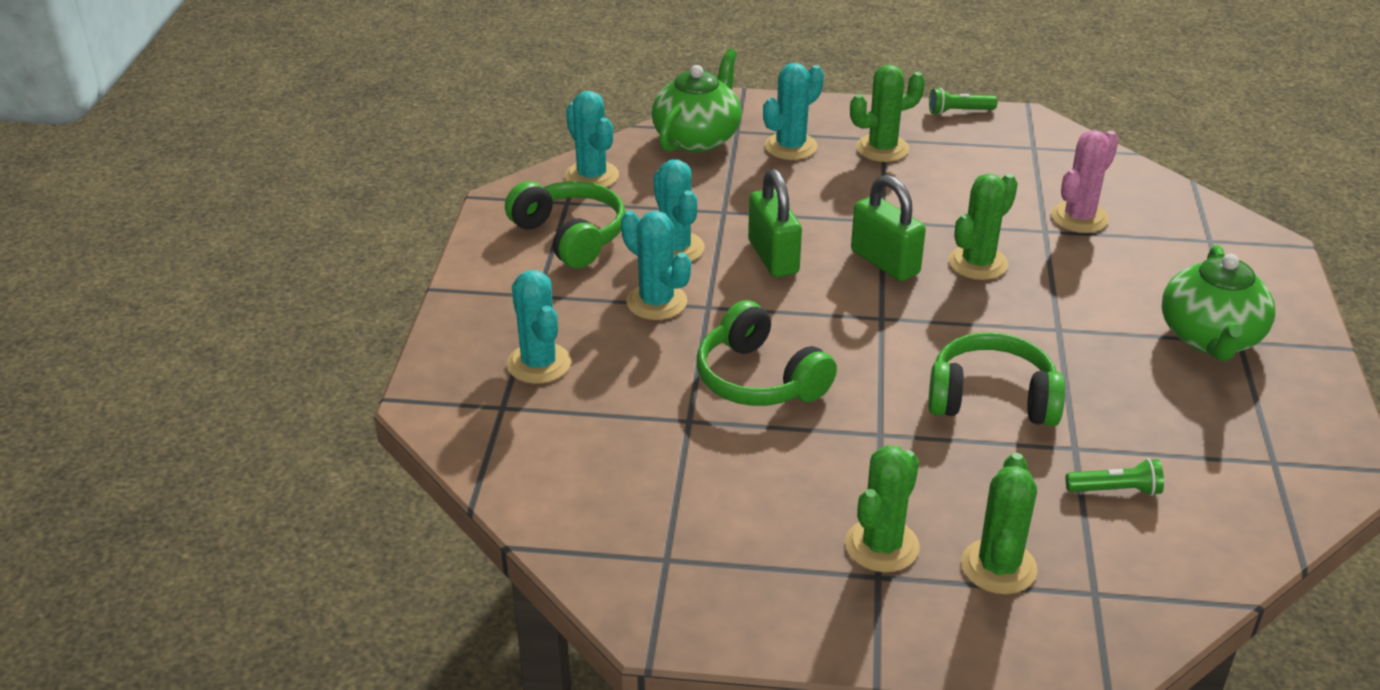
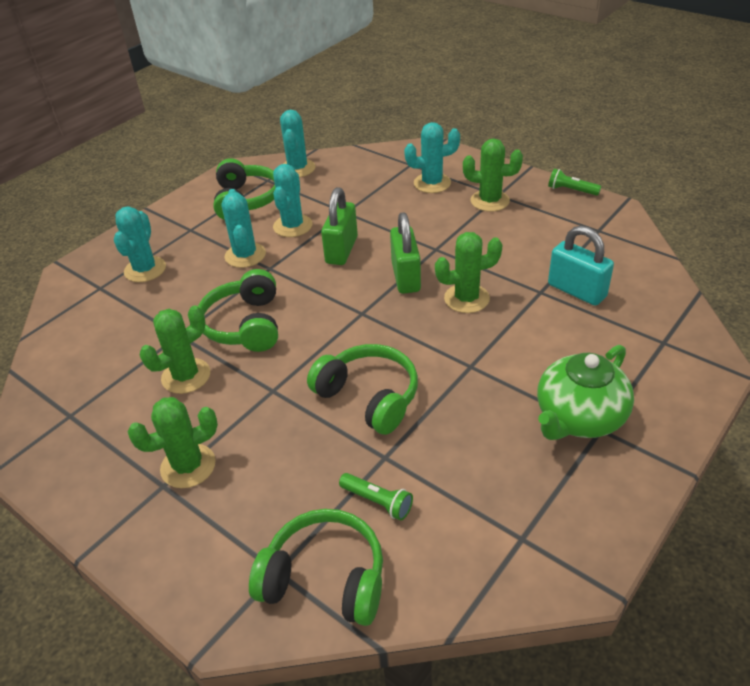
camera: 35 degrees right, 5 degrees up
(698, 138) = (382, 162): green teapot -> none
(998, 567) = (239, 518): green cactus -> green cactus (186, 376)
(1079, 217) = (576, 291): pink cactus -> turquoise padlock
(1146, 577) = (325, 578): none -> green headphones

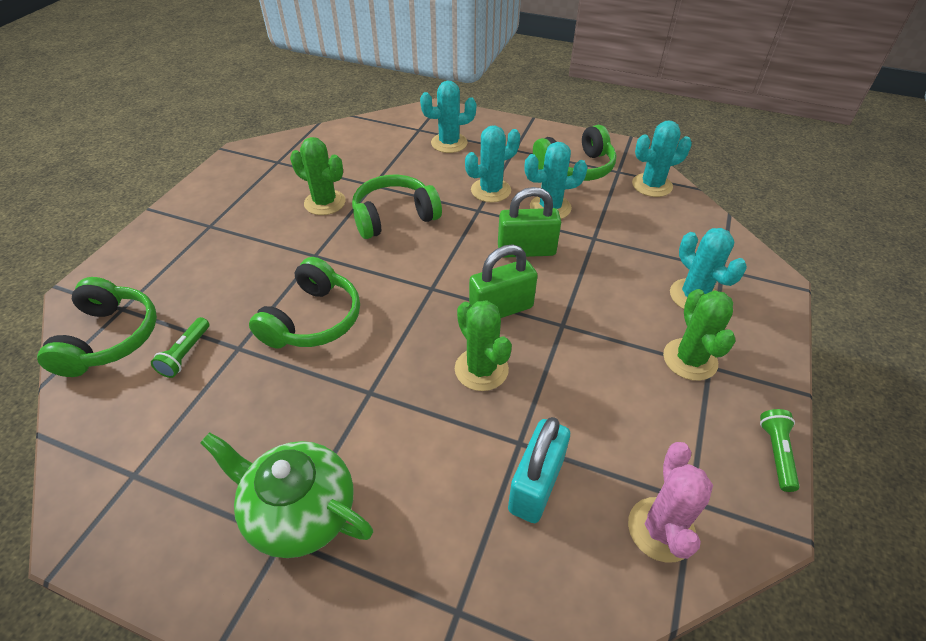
camera: 70 degrees right, 5 degrees up
(188, 466) = (228, 232): green cactus -> none
(616, 246) = (661, 529): none -> pink cactus

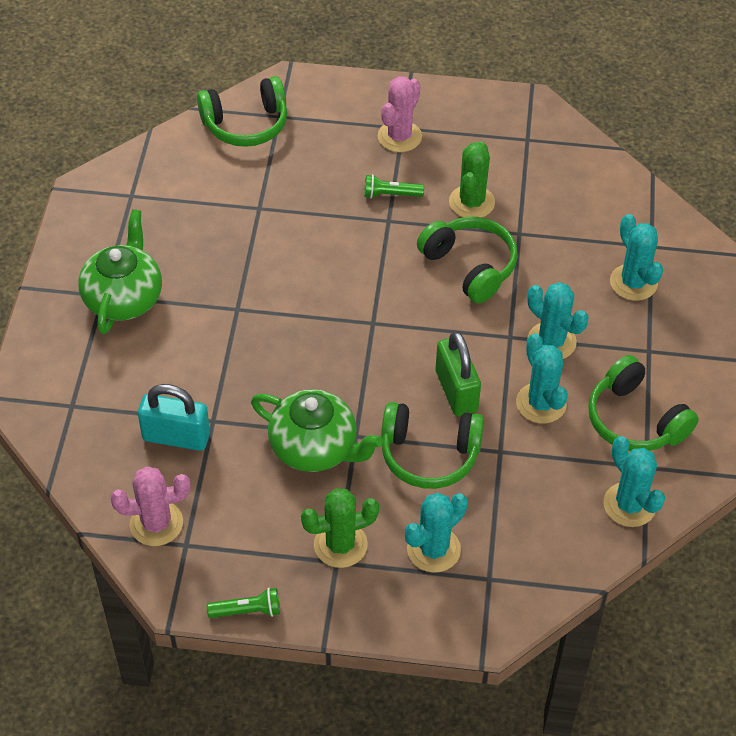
camera: 75 degrees right, 5 degrees up
(186, 354) = (243, 177): green flashlight -> green flashlight (390, 194)
(219, 229) = (399, 137): none -> pink cactus
(313, 320) = (305, 247): green headphones -> green headphones (429, 454)
(481, 369) = (282, 381): green cactus -> none
(501, 309) = (361, 383): green padlock -> none
(572, 358) = (315, 448): none -> green teapot

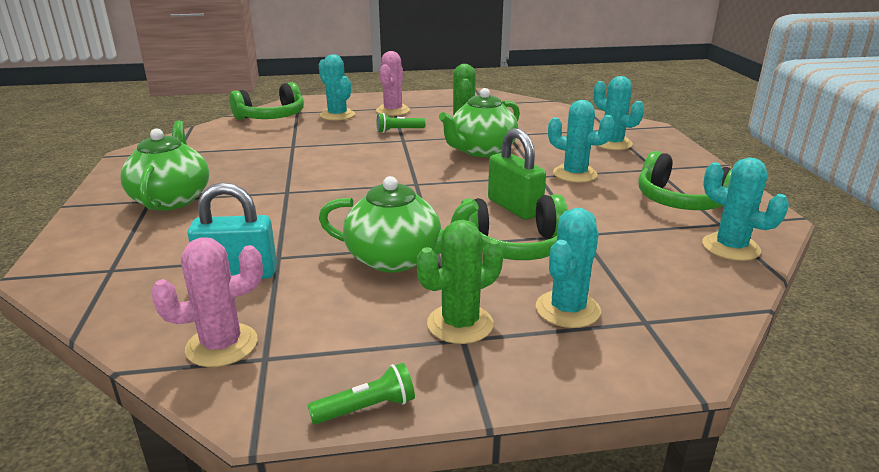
camera: 15 degrees left, 25 degrees down
(470, 266) = (481, 150): green headphones -> green teapot
(541, 403) = (594, 203): turquoise cactus -> turquoise cactus (337, 115)

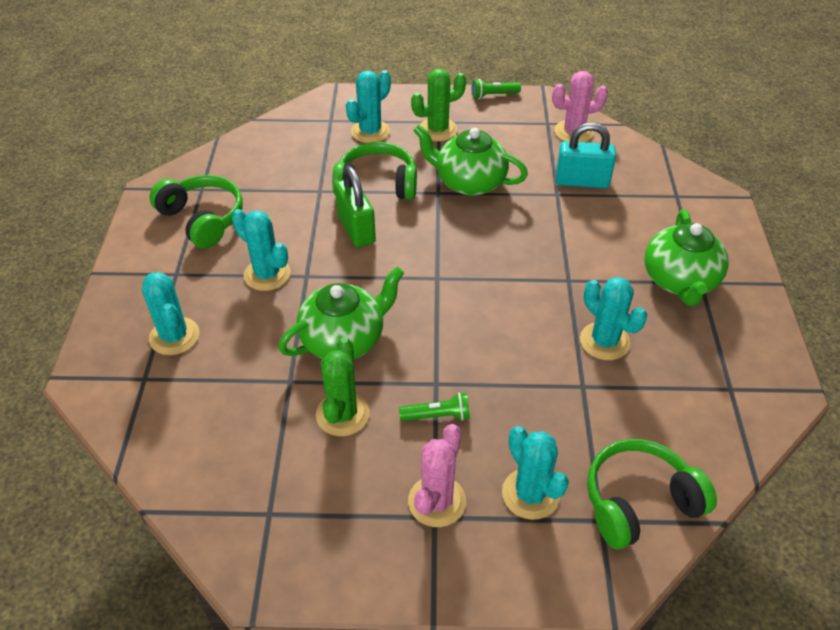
camera: 170 degrees left, 20 degrees up
(730, 247) = (221, 165): turquoise cactus -> turquoise cactus (604, 341)

